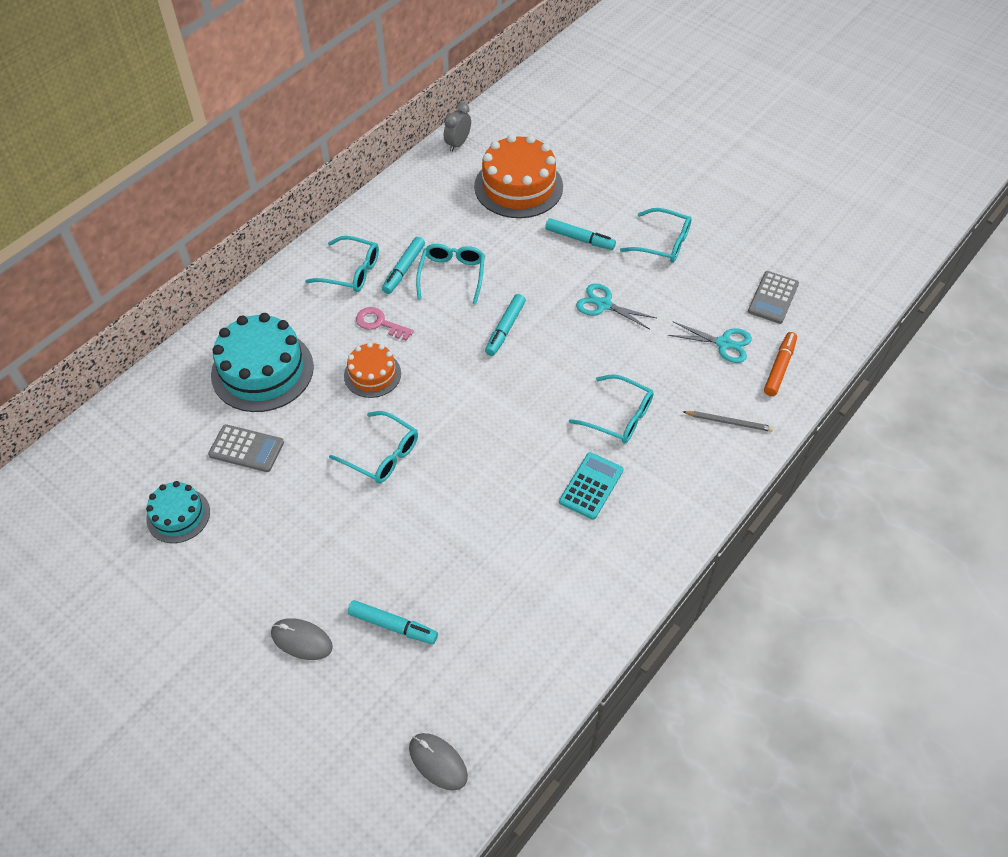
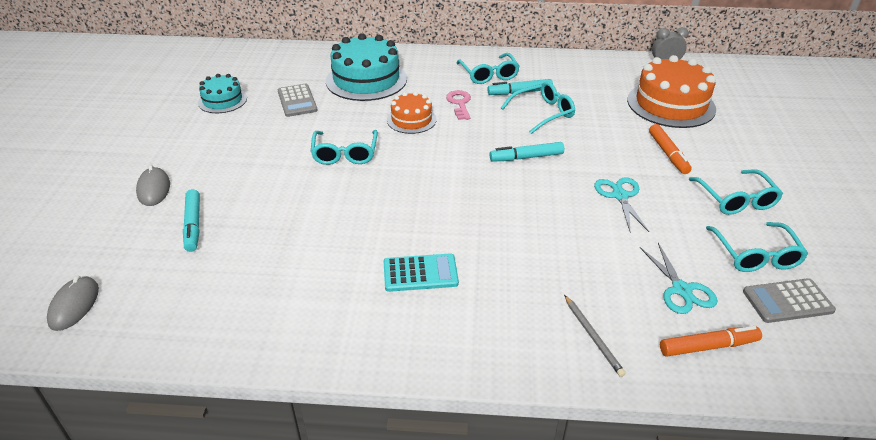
camera: 55 degrees right, 15 degrees down
(579, 239) = (668, 154): turquoise marker -> orange marker
(618, 416) = (513, 257): turquoise glasses -> turquoise glasses (755, 255)

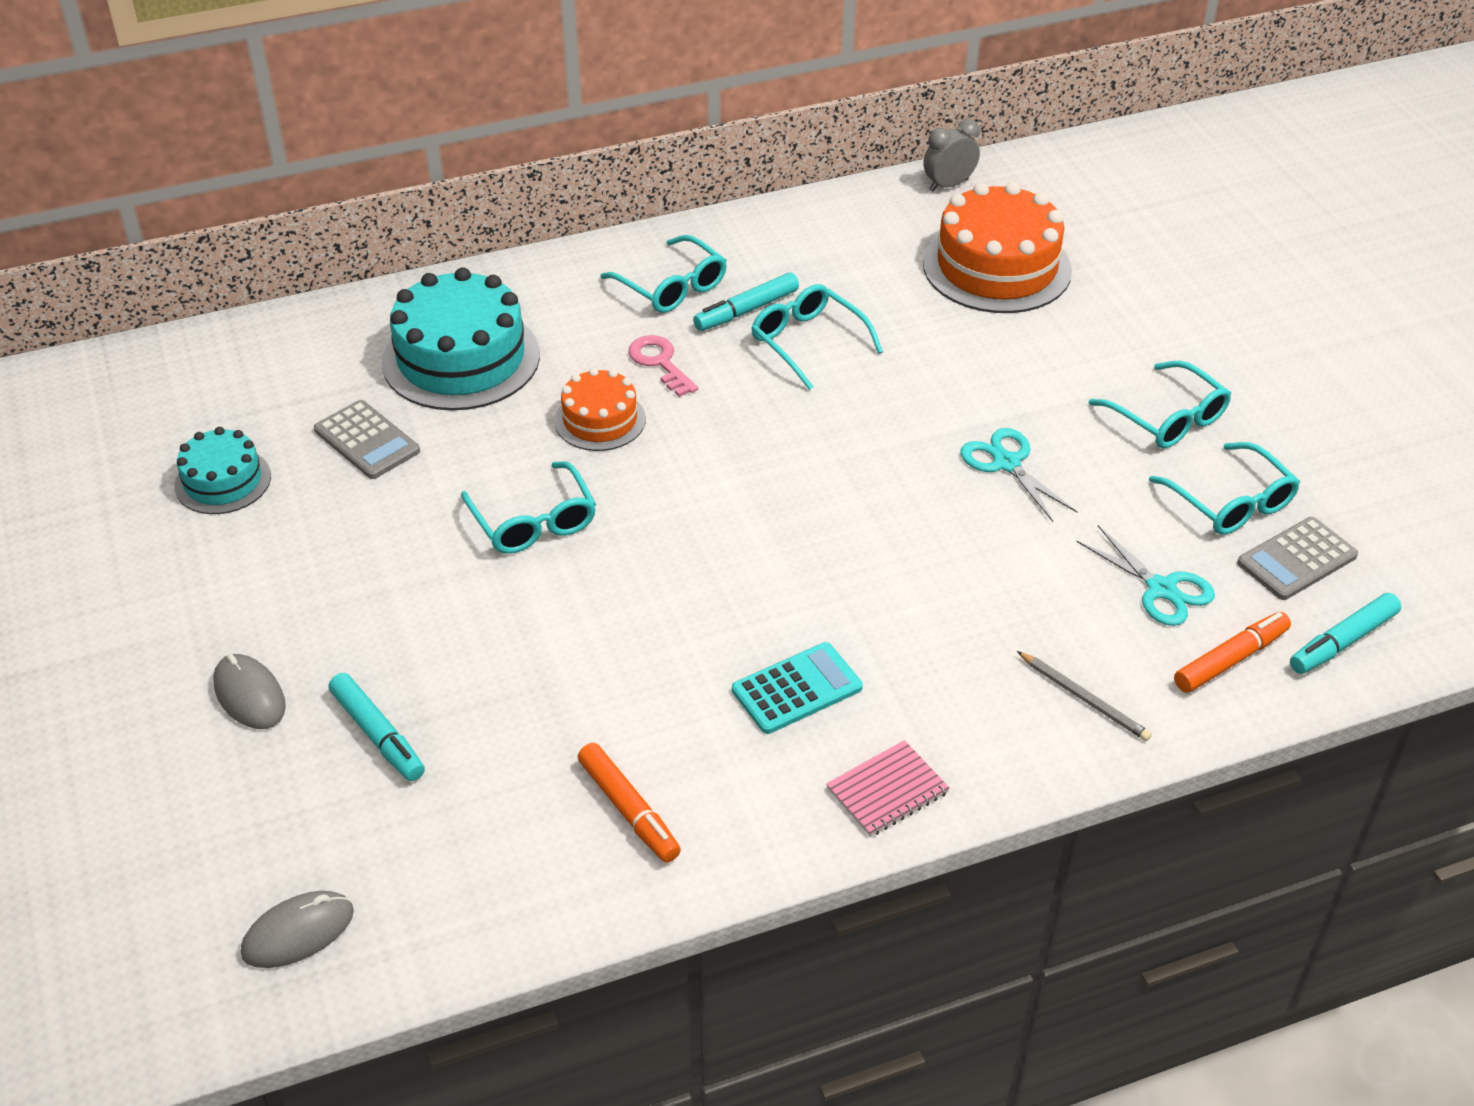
camera: 25 degrees left, 5 degrees up
(74, 305) = (298, 932): grey mouse -> grey mouse turned 75 degrees clockwise
(434, 347) = (887, 790): none -> pink notebook
(526, 157) = (832, 437): turquoise marker -> turquoise marker (1342, 642)
(543, 113) = (808, 343): turquoise glasses -> turquoise glasses turned 75 degrees counterclockwise
(668, 154) = (1038, 365): orange marker -> orange marker (629, 810)

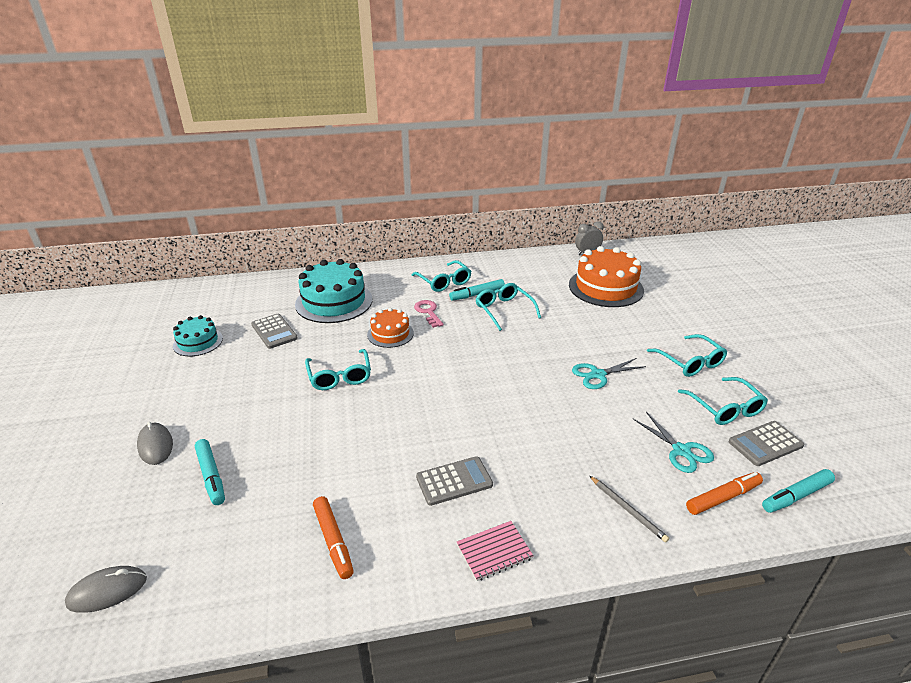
camera: 10 degrees right, 10 degrees down
(797, 689) = (454, 481): turquoise calculator -> grey calculator
(1006, 463) = (597, 375): turquoise scissors -> turquoise scissors turned 90 degrees counterclockwise

